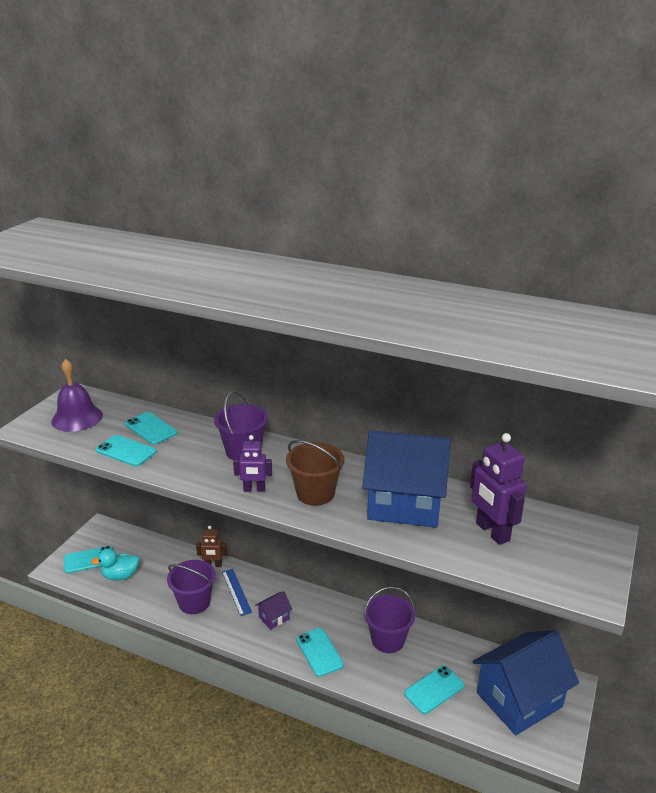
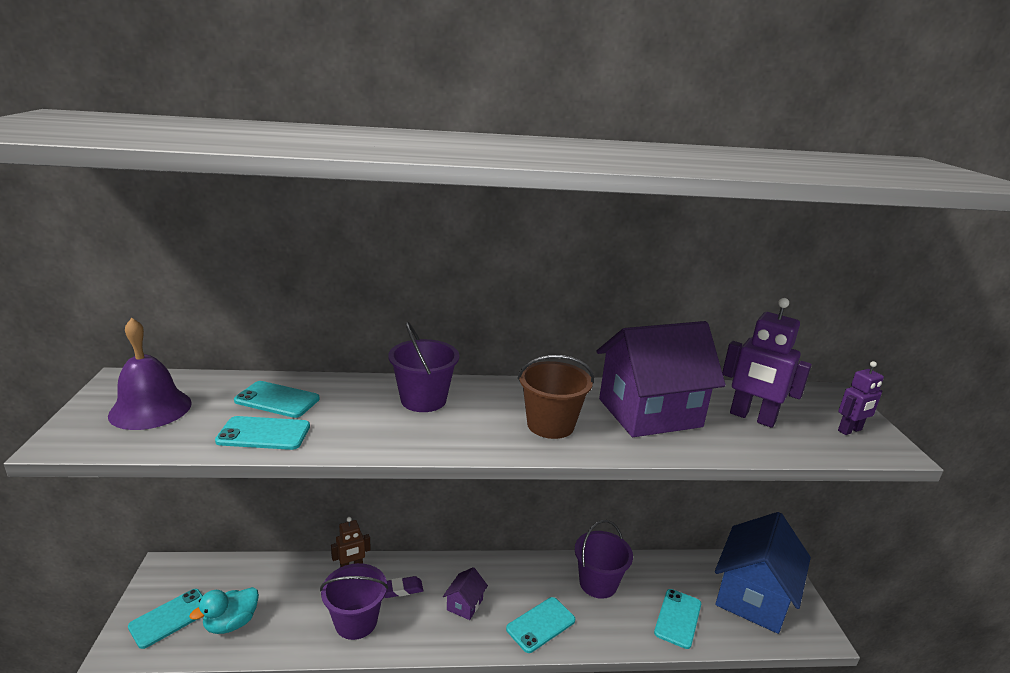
camera: 30 degrees left, 5 degrees down
(236, 591) = (400, 589): blue ruler -> purple eraser
(254, 489) = (478, 438): purple robot -> purple robot (850, 430)
(319, 652) = (541, 624): turquoise phone -> turquoise phone turned 75 degrees counterclockwise
(404, 504) = (649, 413): blue house -> purple house

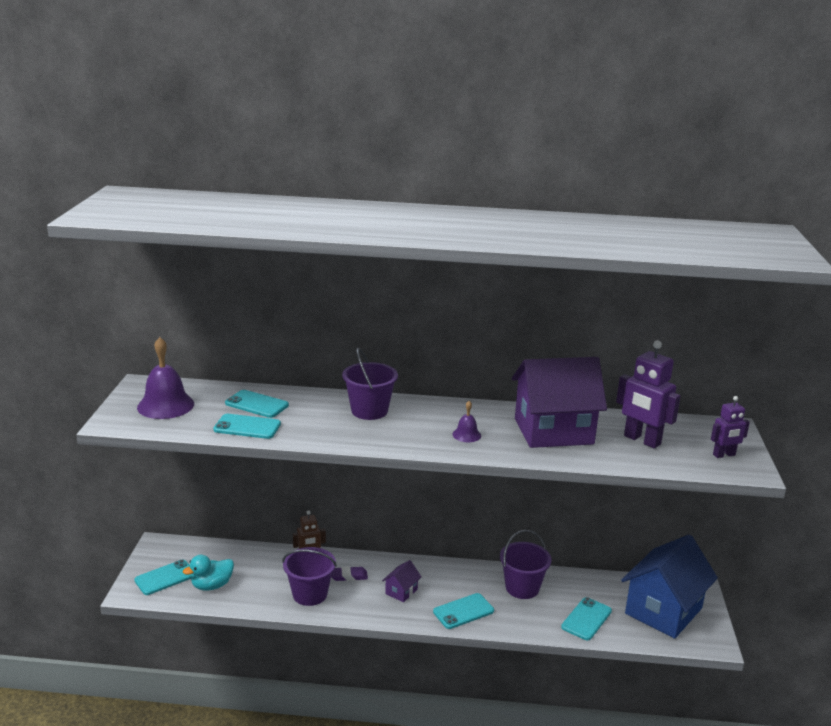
camera: 10 degrees right, 0 degrees up
(550, 425) = (466, 435): brown bucket -> purple bell

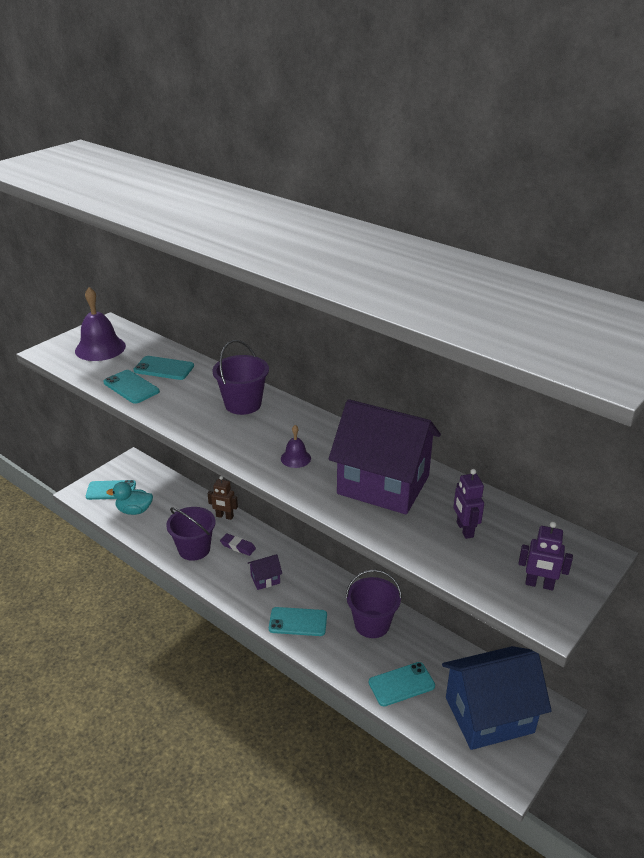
camera: 35 degrees right, 10 degrees up
(256, 404) = (164, 368): turquoise phone -> turquoise phone turned 45 degrees counterclockwise
(642, 440) = (464, 530): purple robot -> purple robot, size x0.59

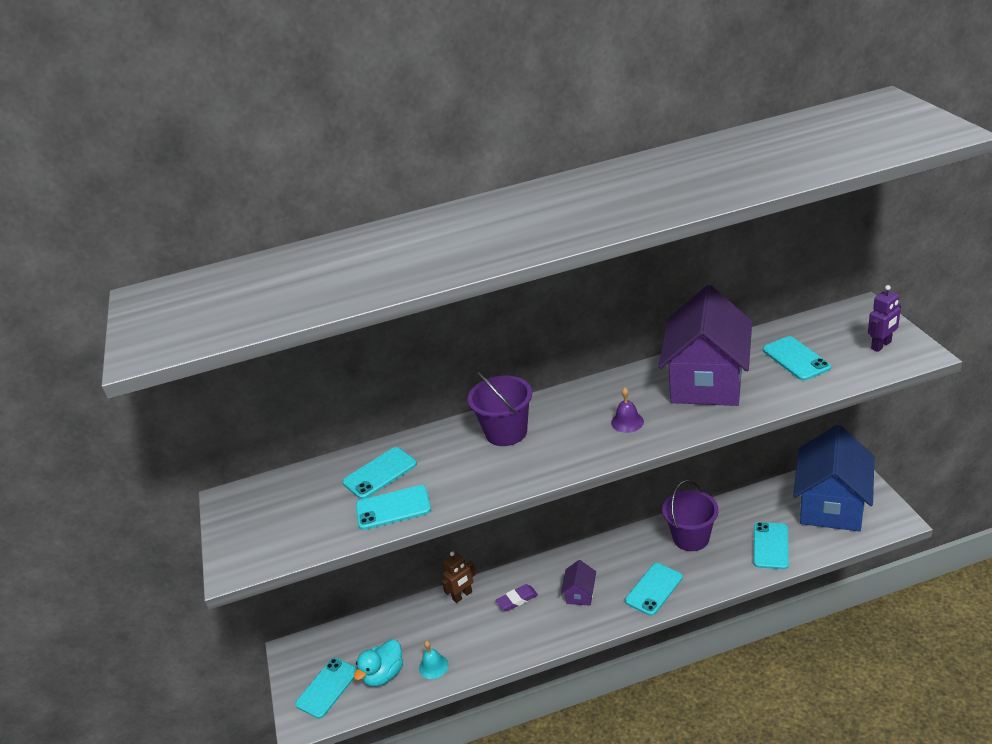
camera: 50 degrees left, 0 degrees up
(100, 348) = (279, 517): purple bell -> none
(153, 531) = (433, 666): none -> turquoise bell
(194, 549) = (492, 638): purple bucket -> none
(383, 485) = (706, 382): purple house -> purple house turned 45 degrees counterclockwise
(464, 530) = (796, 359): purple robot -> turquoise phone

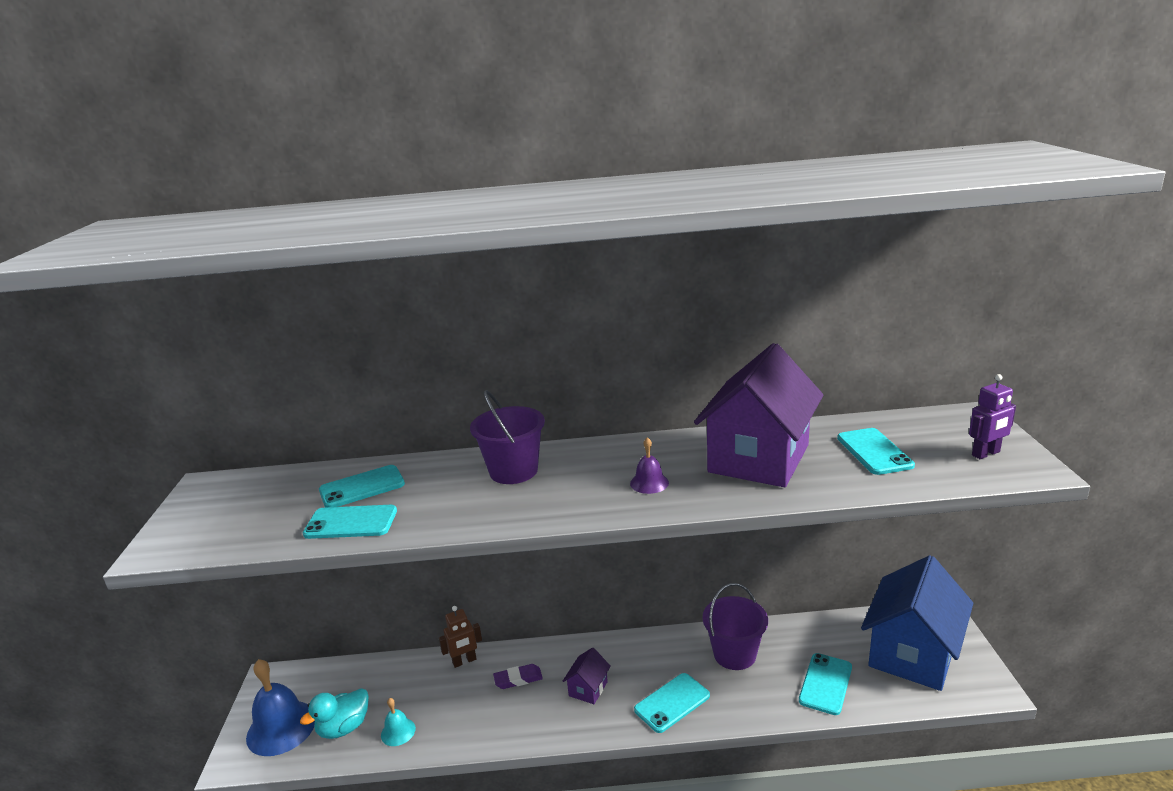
camera: 10 degrees right, 10 degrees down
(327, 688) = (281, 727): turquoise phone -> blue bell

